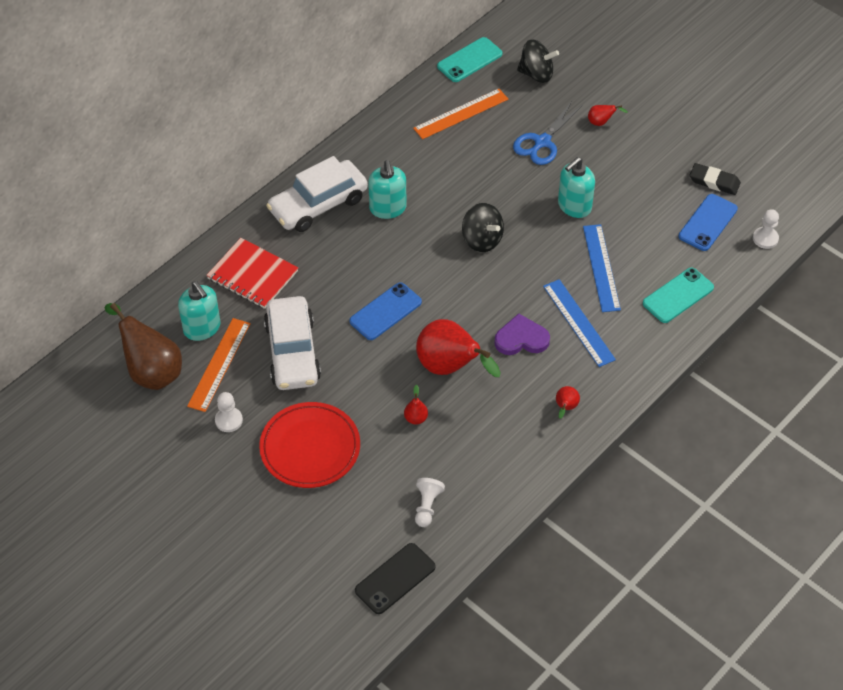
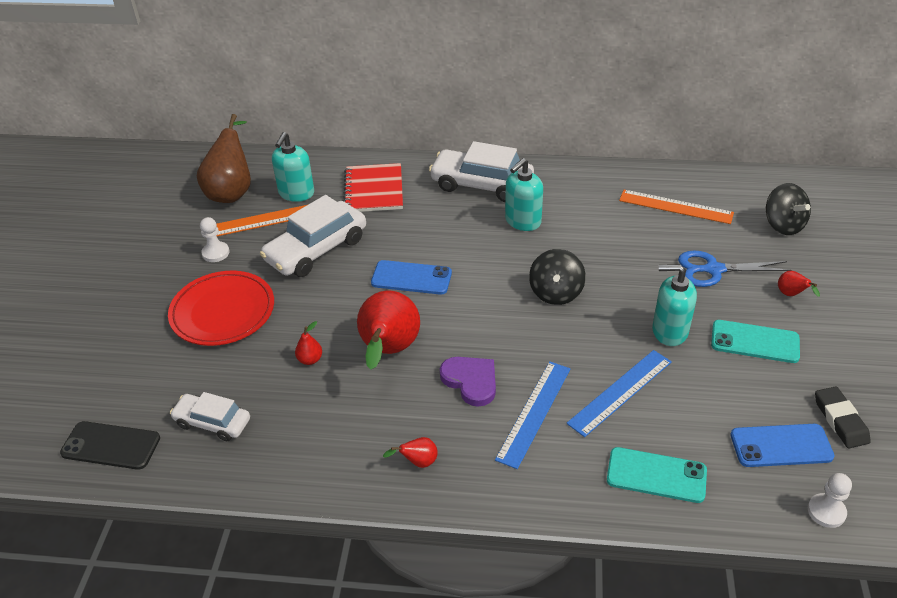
camera: 55 degrees right, 10 degrees down
(427, 506) = (213, 422): white pawn -> white car
(469, 60) = (738, 181): turquoise phone -> turquoise phone (755, 342)

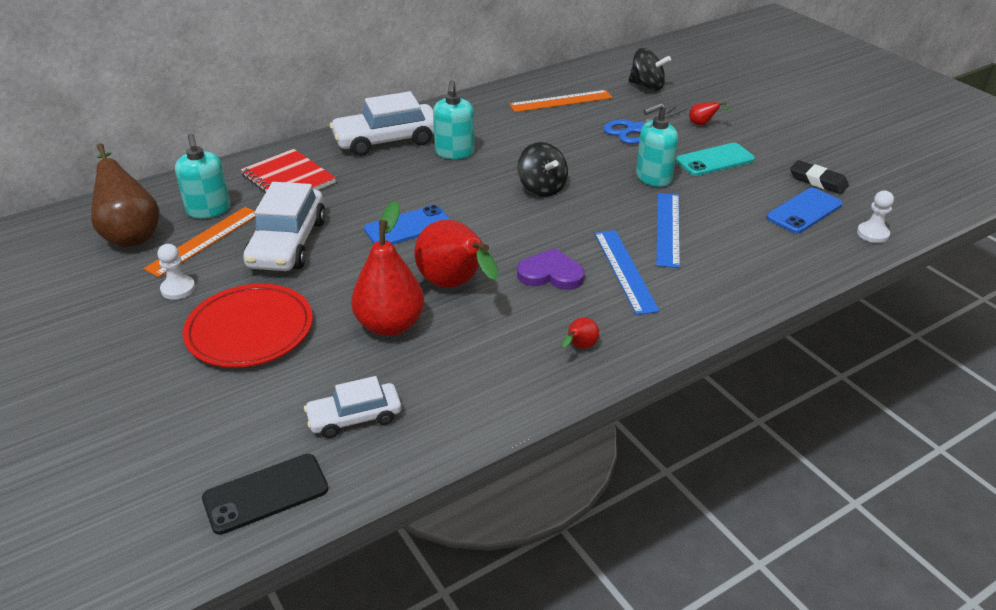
camera: 40 degrees left, 5 degrees down
(310, 359) = (390, 325): red pear -> red pear, size x2.34
(656, 475) = (754, 266): turquoise phone -> none

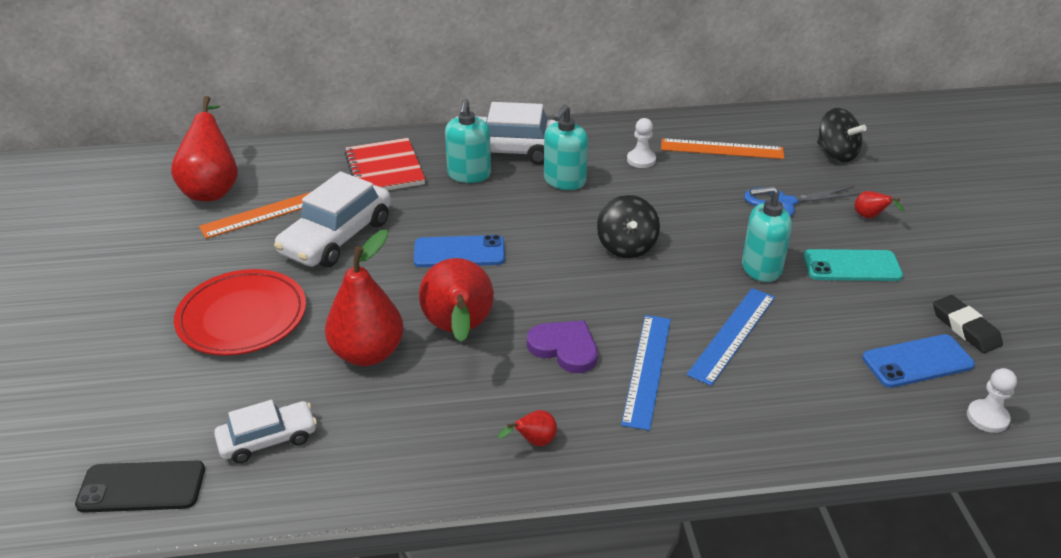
camera: 25 degrees right, 0 degrees up
(131, 234) = (213, 188): brown pear -> red pear
(178, 289) = (213, 255): white pawn -> white pawn (641, 160)
(208, 210) = (293, 182): turquoise soap dispenser -> turquoise soap dispenser (469, 175)
(354, 417) = (268, 439): white car -> white car turned 150 degrees clockwise

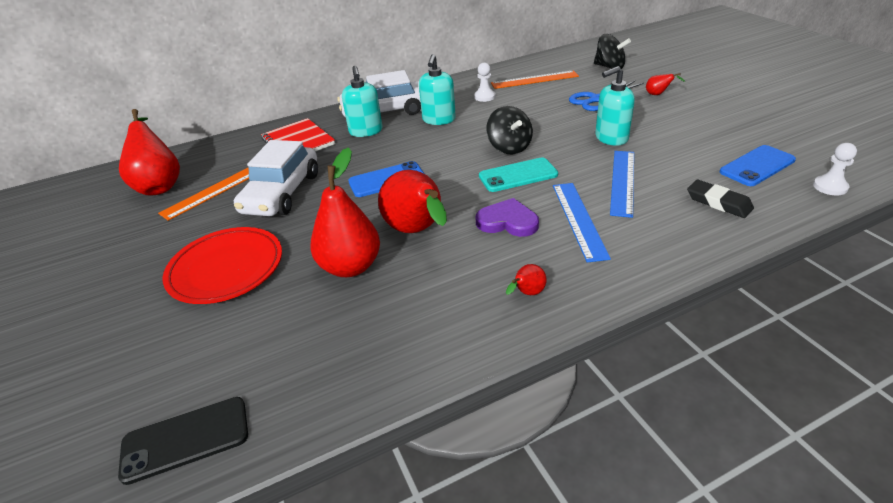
camera: 15 degrees left, 0 degrees up
(268, 439) = (294, 359): white car -> none
(851, 266) = (669, 123): turquoise phone -> turquoise phone (518, 175)
(965, 328) = (769, 139): black eraser -> black eraser (718, 202)

